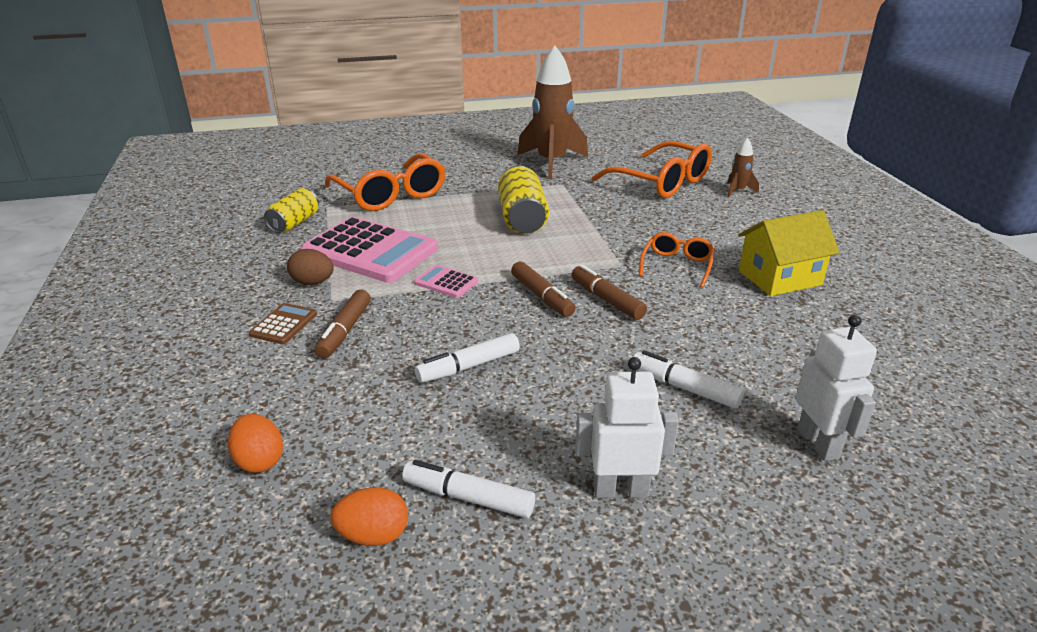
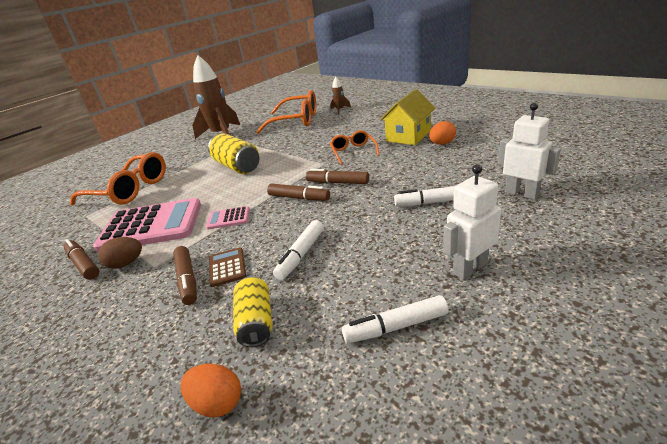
camera: 30 degrees left, 0 degrees up
(280, 262) = (83, 264): none -> brown marker
(284, 324) = (131, 300): brown calculator -> brown calculator (227, 267)
(294, 223) = (68, 236): yellow can -> yellow can (256, 322)
(373, 535) = (366, 393): orange egg -> orange egg (442, 144)

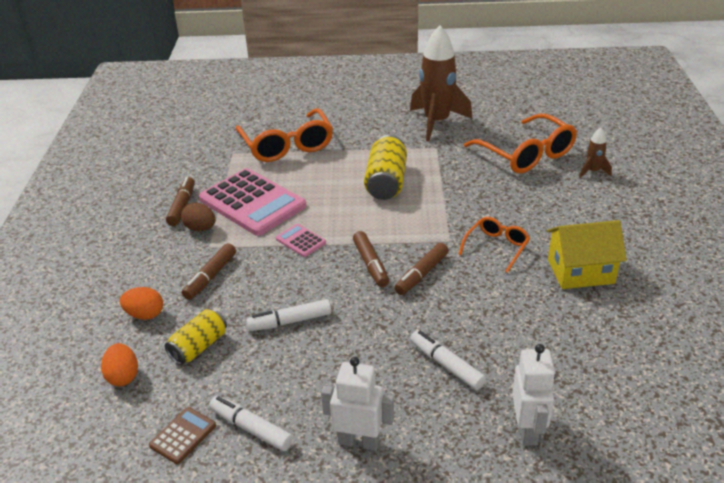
camera: 45 degrees right, 5 degrees up
(227, 267) = (241, 288): brown calculator -> brown calculator (183, 435)
(337, 183) = (421, 274): brown marker -> brown marker turned 120 degrees counterclockwise
(442, 144) = (588, 311): orange egg -> orange egg (145, 314)

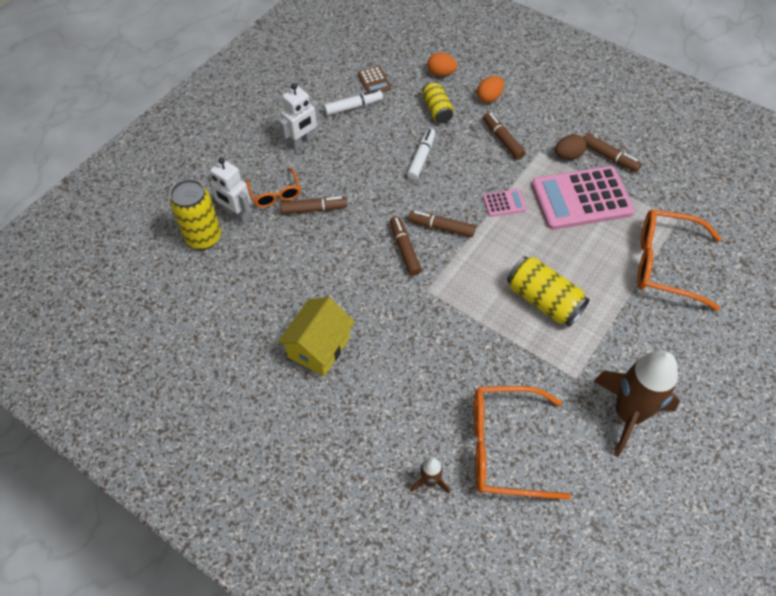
camera: 125 degrees right, 20 degrees up
(446, 365) = (314, 209): white marker -> brown marker
(496, 248) = (392, 314): orange glasses -> orange glasses (275, 193)
(590, 436) = (204, 237): none -> yellow can

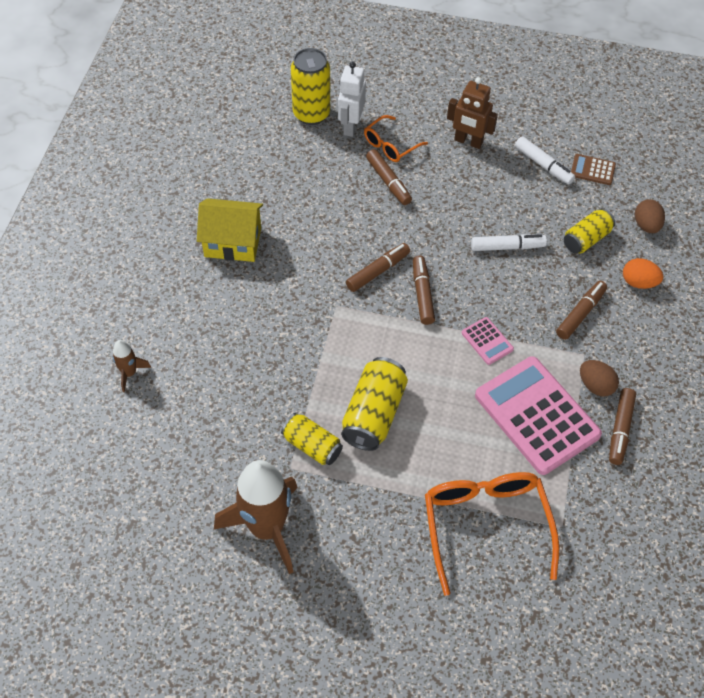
camera: 65 degrees right, 0 degrees up
(302, 142) = (468, 142): white robot -> brown robot
(374, 81) = (592, 170): brown calculator -> brown calculator turned 60 degrees clockwise
(441, 73) = (646, 225): orange egg -> brown egg
(505, 447) = (186, 425): orange glasses -> none
(559, 355) = (312, 446): none -> yellow can

